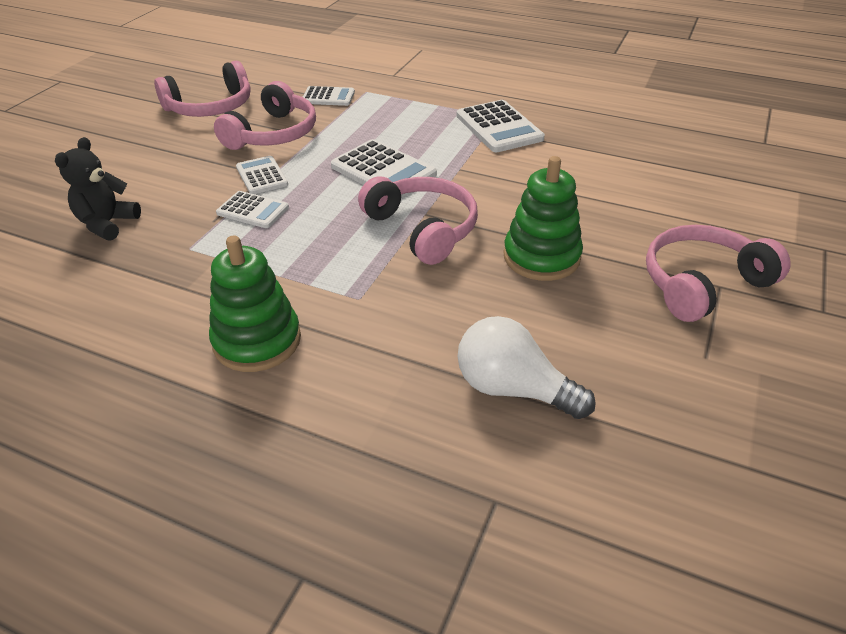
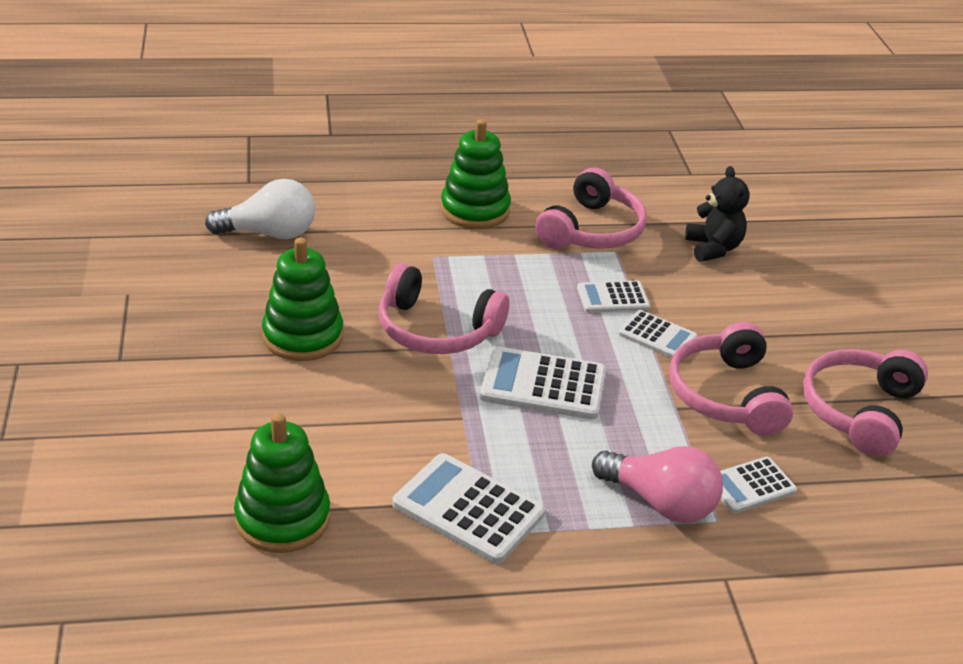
camera: 145 degrees right, 5 degrees down
(387, 103) = (660, 503): none -> pink light bulb
(617, 151) = (282, 519): none -> green stacking toy
(702, 283) = (138, 356): pink headphones -> pink headphones (592, 230)

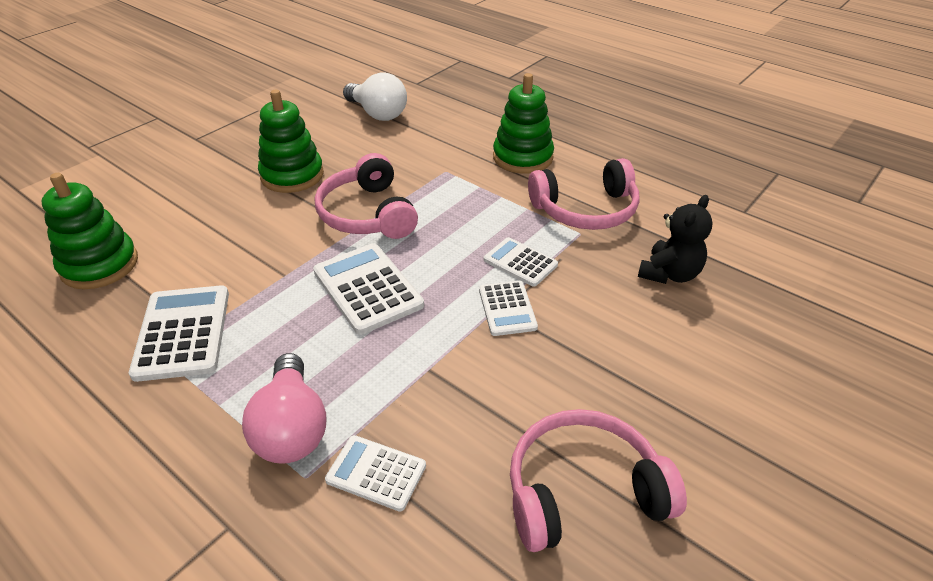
camera: 50 degrees right, 5 degrees up
(726, 395) = (484, 388): pink headphones -> none

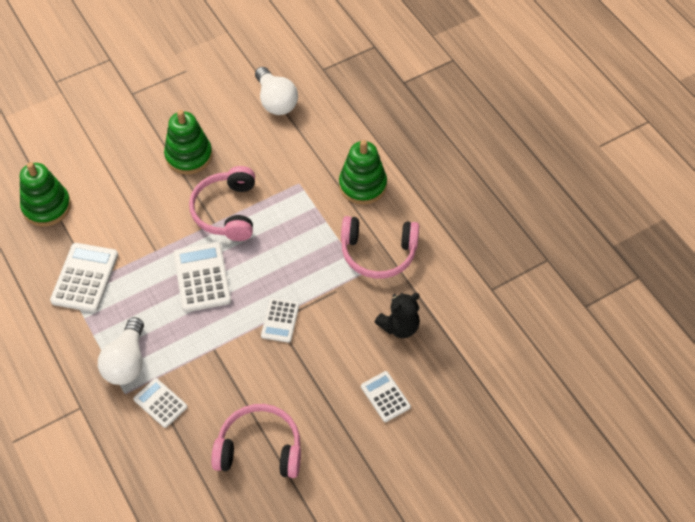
camera: 20 degrees right, 15 degrees up
(292, 428) = (127, 362): pink light bulb -> white light bulb
(520, 262) = (307, 286): white calculator -> white calculator (385, 397)

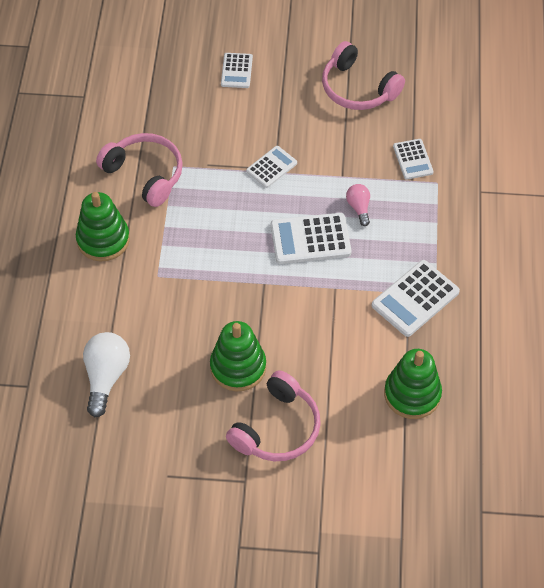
camera: 145 degrees left, 0 degrees up
(127, 362) = (421, 205): white light bulb -> none
(179, 328) = (359, 208): none -> pink light bulb
(202, 277) = (310, 239): white calculator -> white calculator turned 60 degrees clockwise
(226, 211) = (244, 288): pink headphones -> pink headphones (277, 428)
(399, 326) = (181, 110): black teddy bear -> none

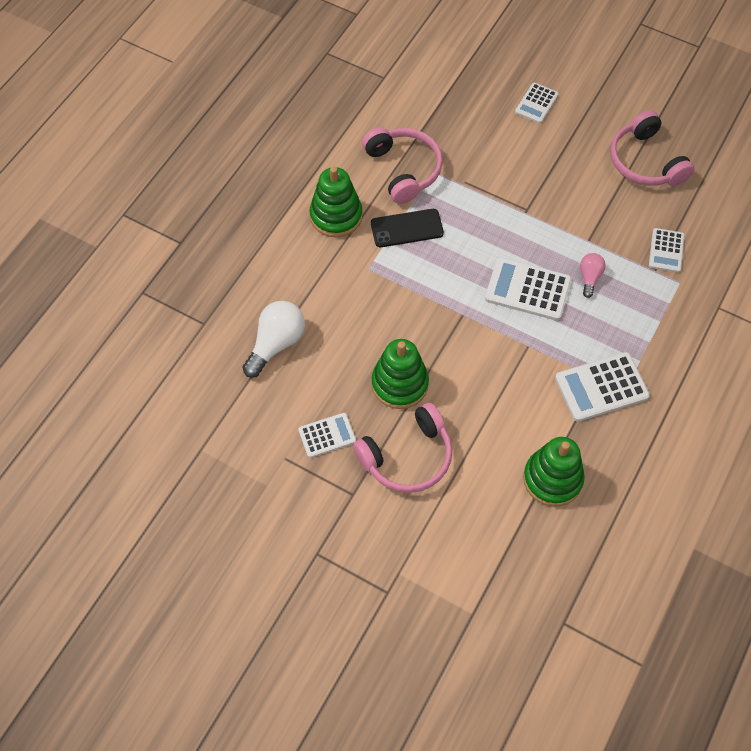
camera: 25 degrees right, 5 degrees up
(174, 226) = (407, 228): none -> black phone
(271, 167) = (524, 207): white calculator -> white calculator (327, 435)

